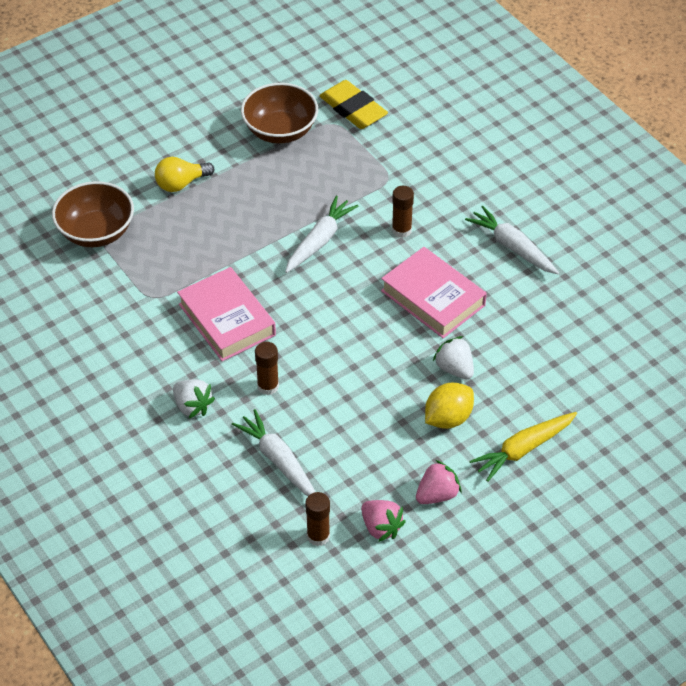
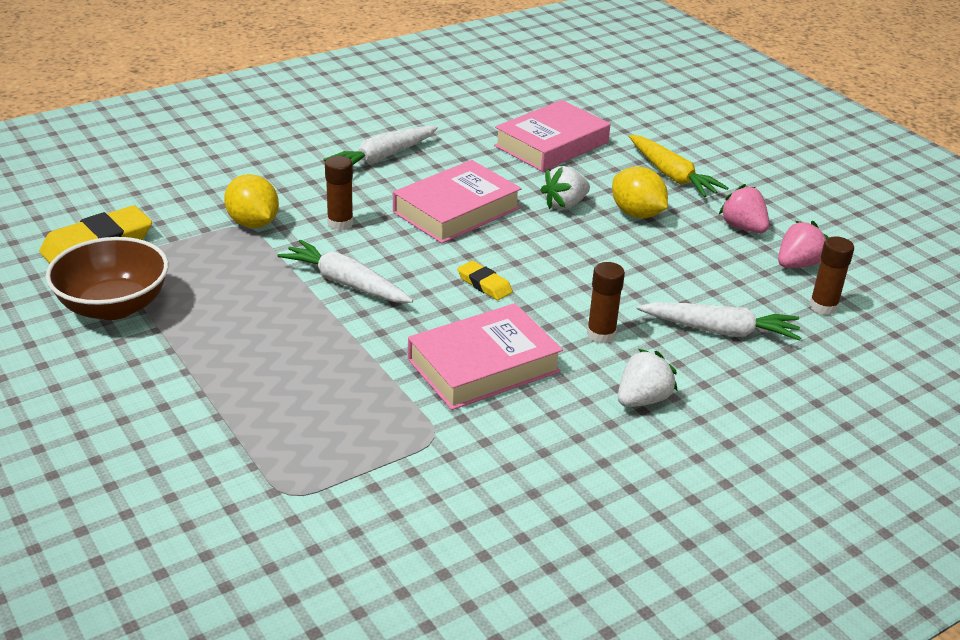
camera: 90 degrees left, 15 degrees down
(96, 232) = (279, 501): brown bowl -> none
(181, 184) = (193, 404): yellow light bulb -> none
(278, 460) = (720, 331): white carrot -> white carrot turned 135 degrees counterclockwise
(327, 318) = (484, 284): none -> yellow eraser
(393, 182) = (253, 223): none -> yellow lemon
(564, 361) = (551, 144): none -> pink book

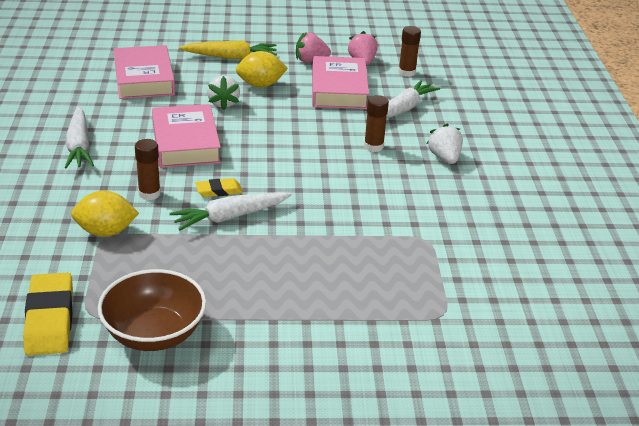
camera: 60 degrees left, 0 degrees up
(483, 365) = (370, 197): pink book -> pink book (339, 89)
(484, 284) = (284, 165): yellow eraser -> yellow eraser (219, 191)

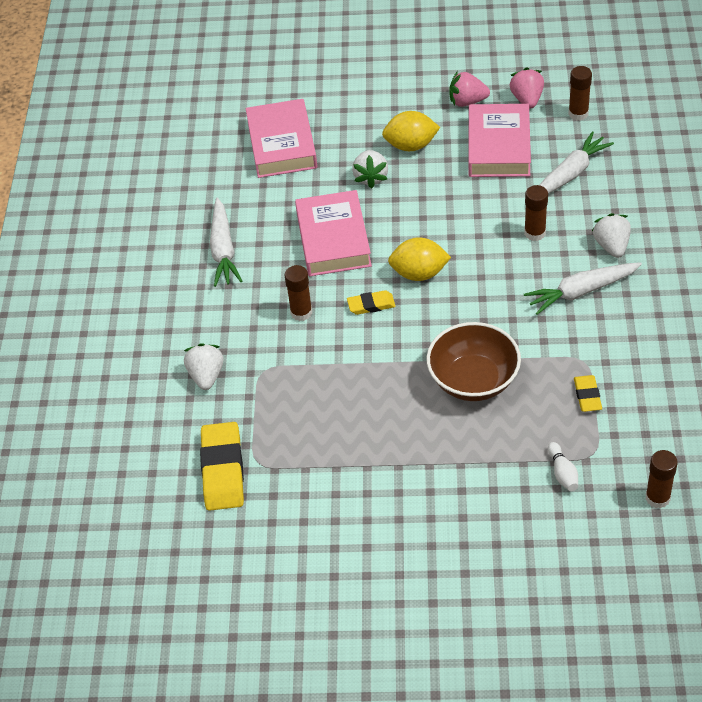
camera: 10 degrees right, 15 degrees up
(45, 239) = (206, 376): none -> white strawberry
(106, 232) = (263, 364): yellow lemon -> yellow lemon (419, 273)
(154, 334) = (319, 484): brown bowl -> brown bowl (473, 380)
(230, 217) = (384, 339): white carrot -> white carrot (581, 291)
(231, 57) = (376, 102): yellow carrot -> none
(413, 330) = (562, 473): none -> white bowling pin
(432, 267) = (587, 396): none -> yellow eraser
(513, 354) = (657, 498): none -> brown glue stick

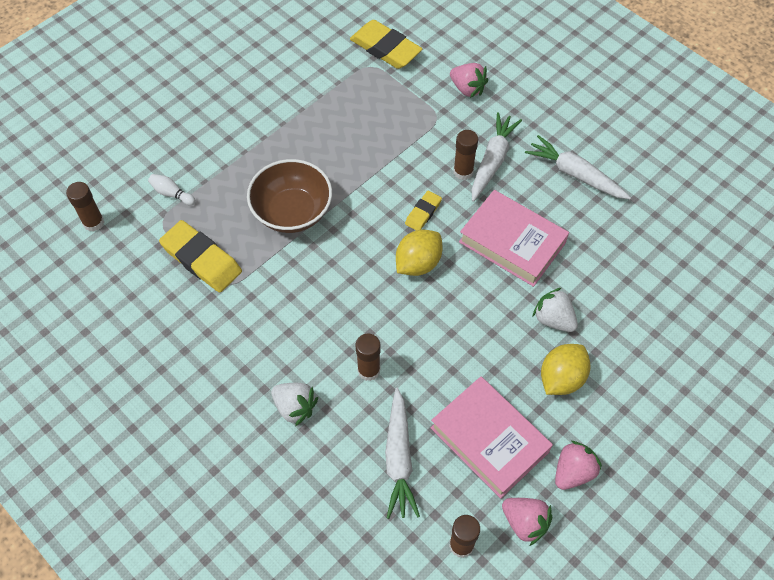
camera: 130 degrees right, 10 degrees up
(206, 376) = (467, 89): white strawberry -> pink strawberry
(282, 144) = (659, 293): pink book -> none
(581, 291) = (281, 343): white carrot -> white carrot (492, 161)
(587, 396) = (201, 259): yellow eraser -> yellow eraser, size x1.86

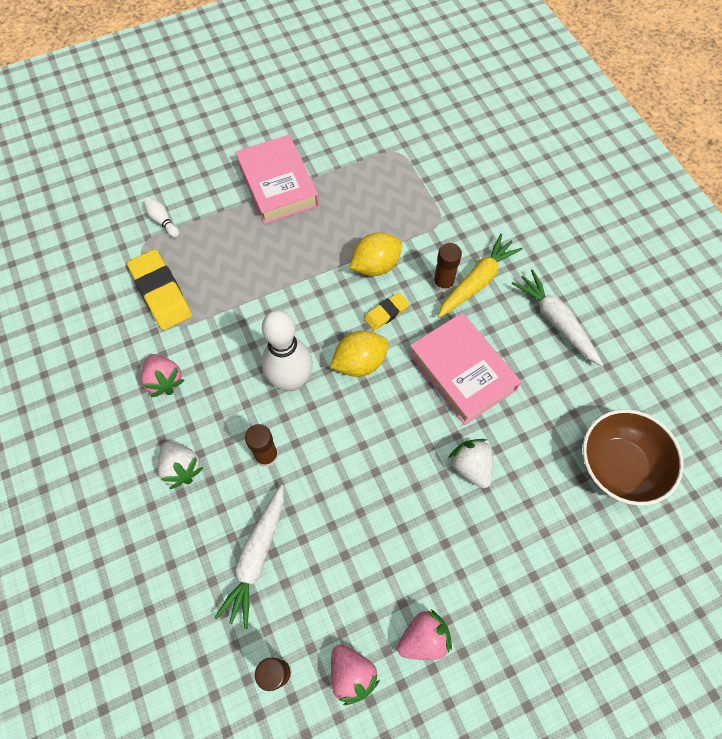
camera: 20 degrees right, 5 degrees up
(93, 222) = (83, 227): brown glue stick -> none
(292, 212) = (263, 273): brown bowl -> brown bowl (619, 466)
(362, 298) = (291, 380): none -> white bowling pin
(385, 48) = (419, 138): yellow eraser -> none
(467, 89) = (482, 201): pink strawberry -> pink strawberry (164, 380)
(489, 440) = (353, 571): pink book -> pink book (278, 184)
(492, 161) = (477, 281): white carrot -> yellow carrot
(561, 378) = (453, 532): yellow lemon -> yellow lemon (375, 266)

